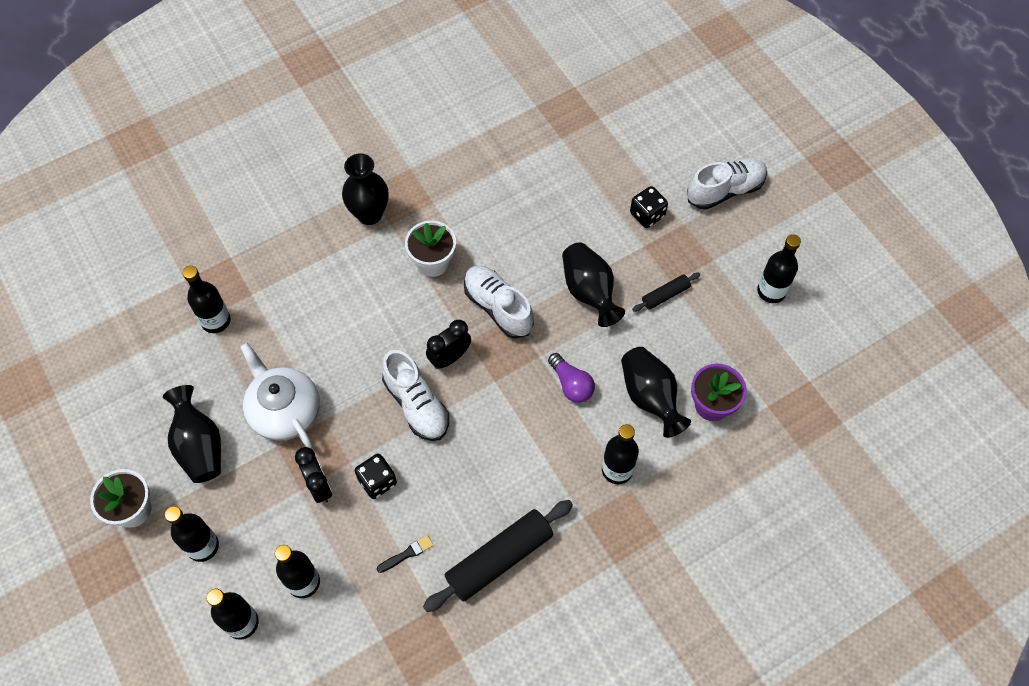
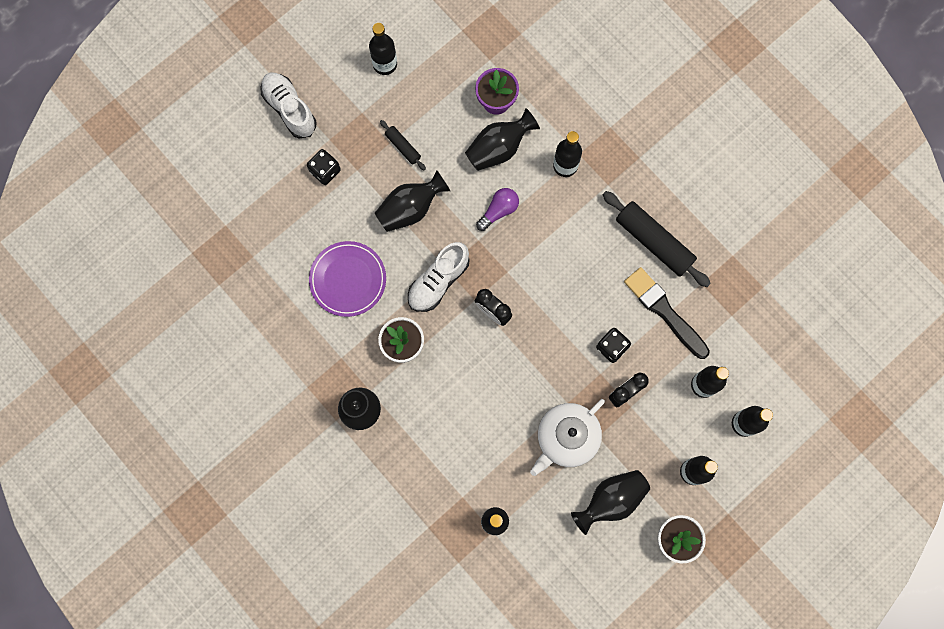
camera: 100 degrees left, 15 degrees up
(407, 554) = (665, 311): black brush -> black brush, size x2.33
(416, 404) = (540, 330): white shoe -> none
(518, 220) = (348, 279): none -> purple plate

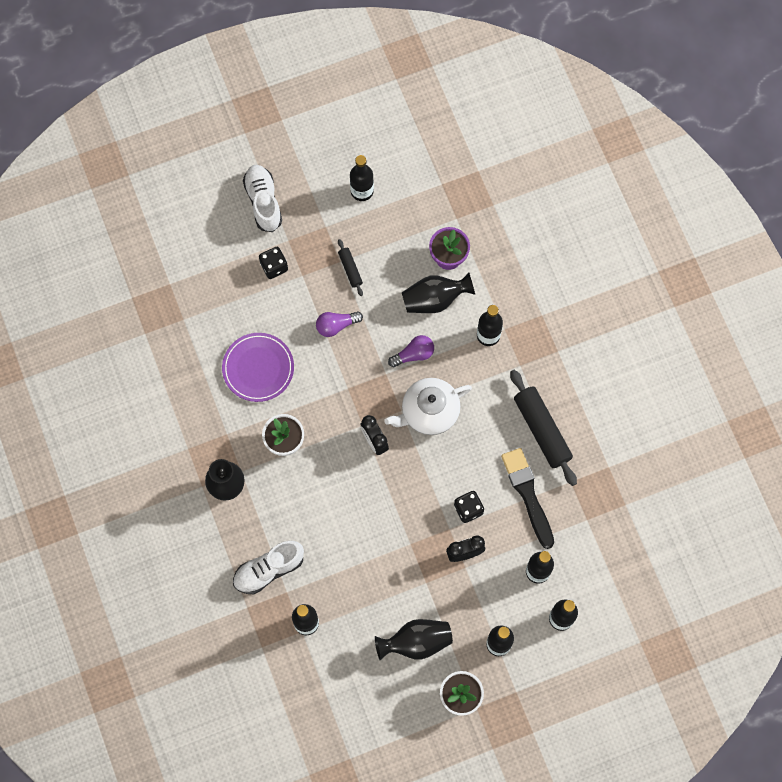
camera: 20 degrees right, 5 degrees down
(410, 209) = (336, 325): black vase -> purple light bulb
(438, 281) = (337, 397): white shoe -> white shoe (269, 570)
(566, 438) = (397, 574): white teapot -> white teapot (429, 412)

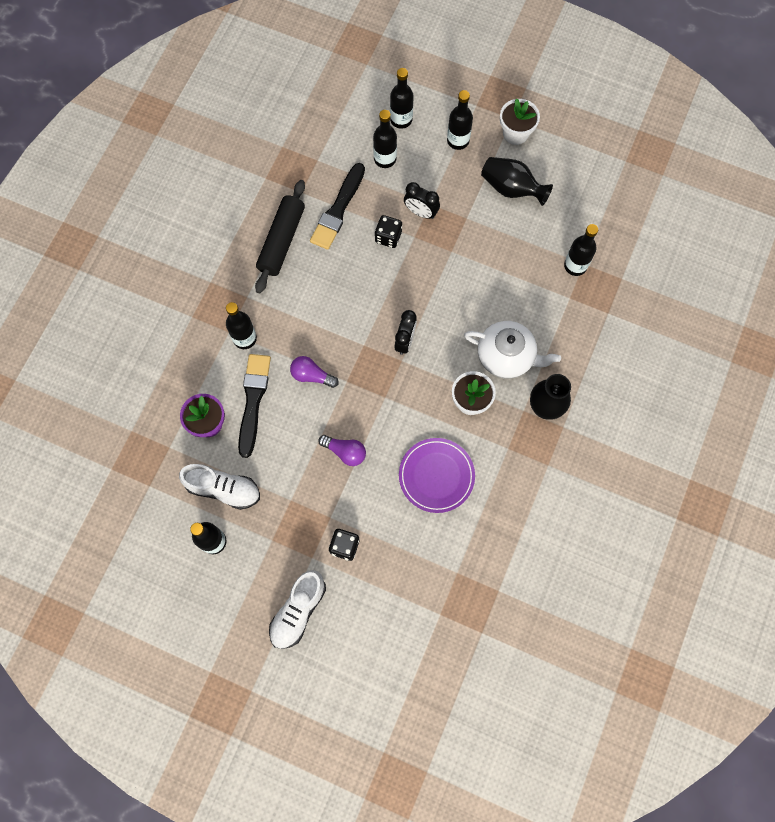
camera: 135 degrees left, 0 degrees up
(269, 570) = (568, 323): white shoe -> white shoe (223, 489)
(350, 269) = (289, 486): black rolling pin -> none
(429, 412) = (345, 325): white teapot -> white teapot (506, 356)
(435, 299) = (253, 401): black vase -> black brush

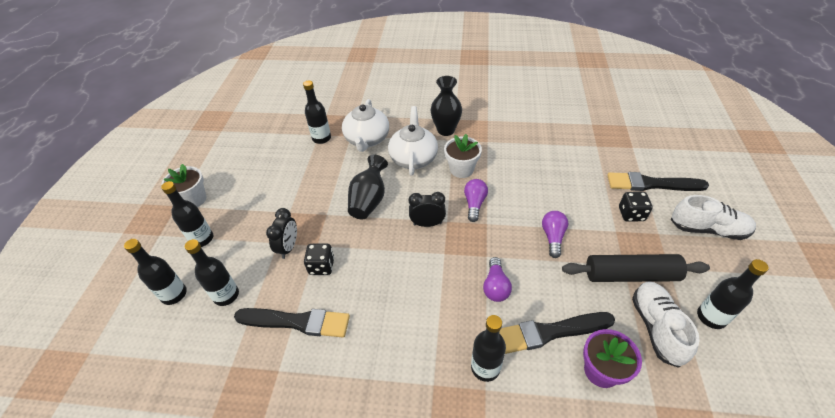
camera: 105 degrees left, 25 degrees down
(282, 241) = (349, 370): black rolling pin -> black rolling pin (630, 275)
(376, 597) = (652, 184): none -> black brush
(414, 395) = (474, 204): none -> purple light bulb
(436, 476) = (534, 174): purple plate -> none
(511, 189) = (254, 189): black vase -> black vase (369, 200)
(556, 314) = (367, 139): none -> white teapot

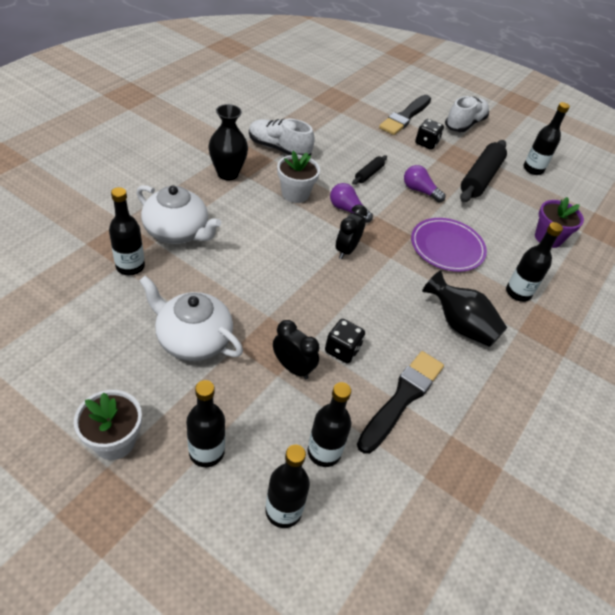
camera: 70 degrees left, 0 degrees up
(369, 200) = (278, 274): black vase -> black vase (460, 325)
(413, 158) = (246, 214): white teapot -> white teapot (193, 339)
(495, 286) = (447, 247): purple light bulb -> purple plate
(535, 196) = (369, 174): none -> black rolling pin
(550, 332) = (505, 243): black brush -> none
(656, 327) = (528, 195): white shoe -> white shoe (279, 148)

